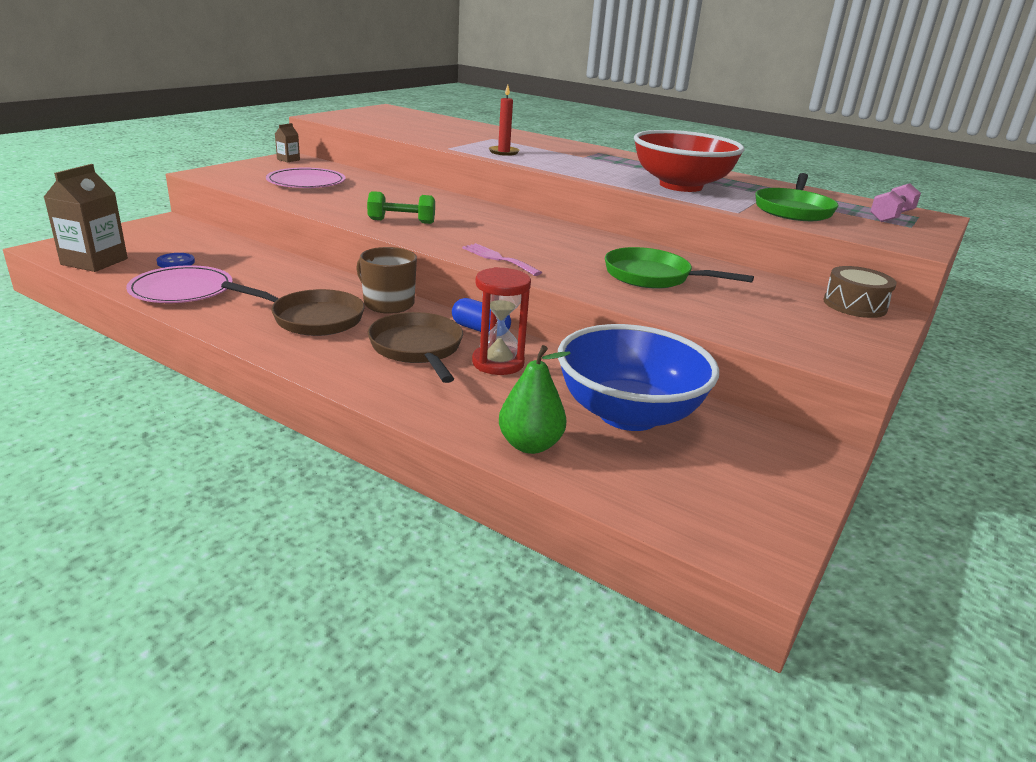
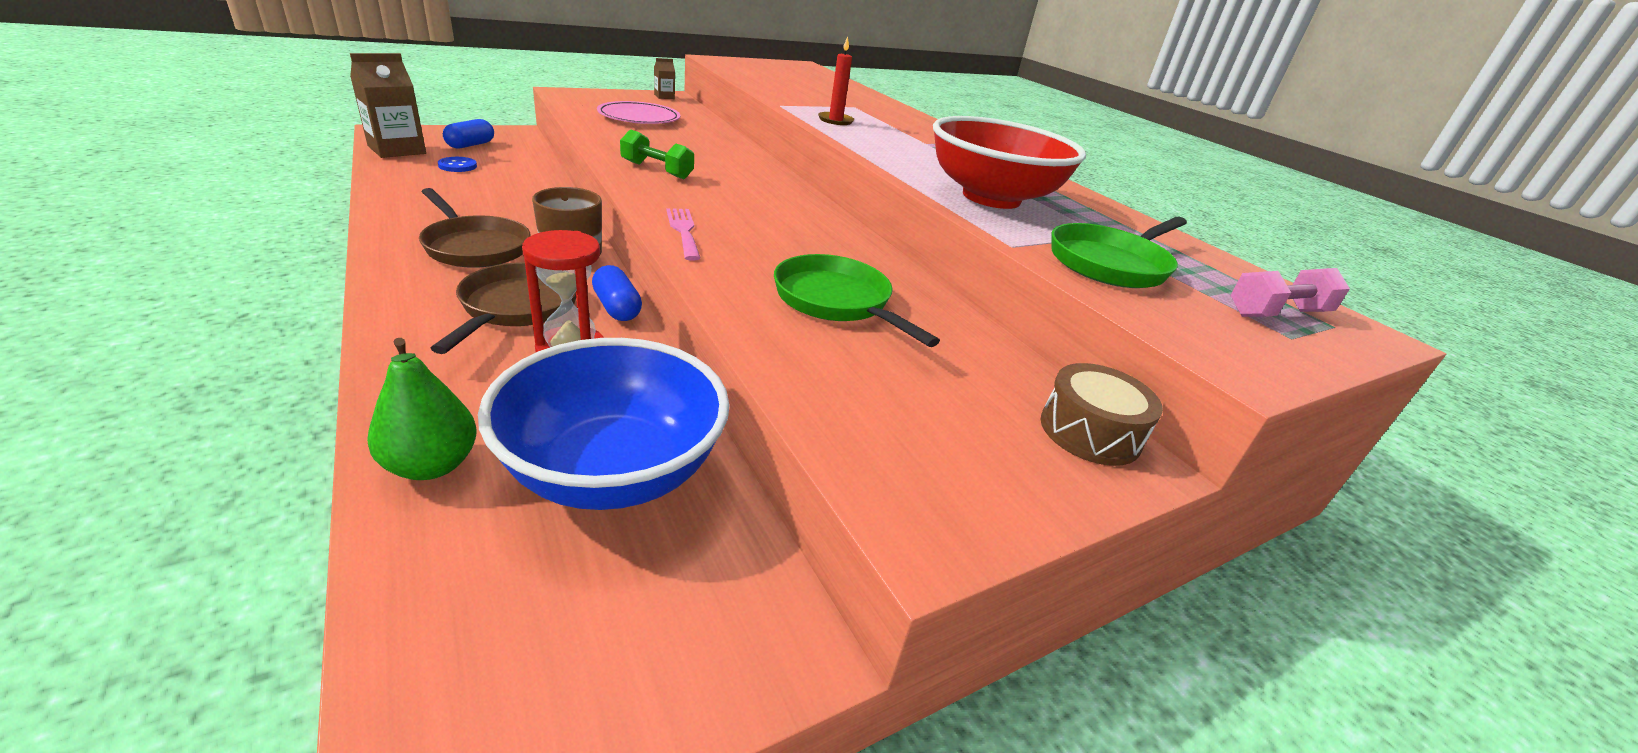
camera: 25 degrees right, 5 degrees up
(151, 242) = (471, 145): none -> blue capsule
(181, 289) = (417, 189): pink plate -> none

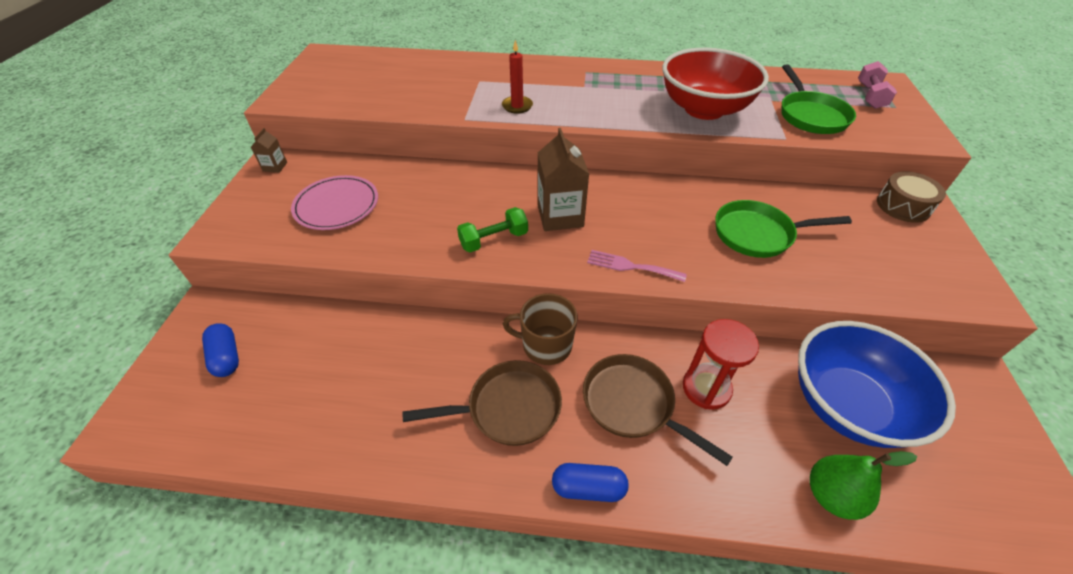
camera: 50 degrees left, 15 degrees up
(397, 150) = (199, 428): brown carton -> brown carton (560, 216)
(457, 166) = (289, 381): blue button -> none
(617, 308) = (650, 344): blue capsule -> blue capsule (588, 488)

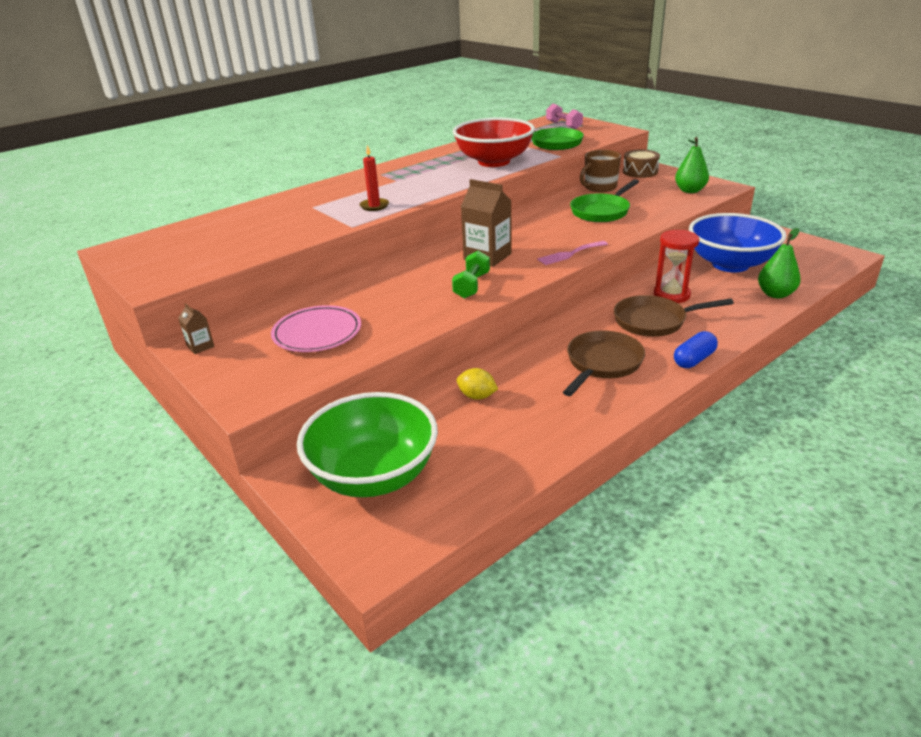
camera: 45 degrees left, 15 degrees down
(226, 357) = (374, 475): blue capsule -> green bowl
(379, 349) = (477, 396): none -> yellow lemon
(545, 345) = (569, 330): brown mug -> brown mug (599, 187)
(920, 273) = (690, 191): none -> green pear

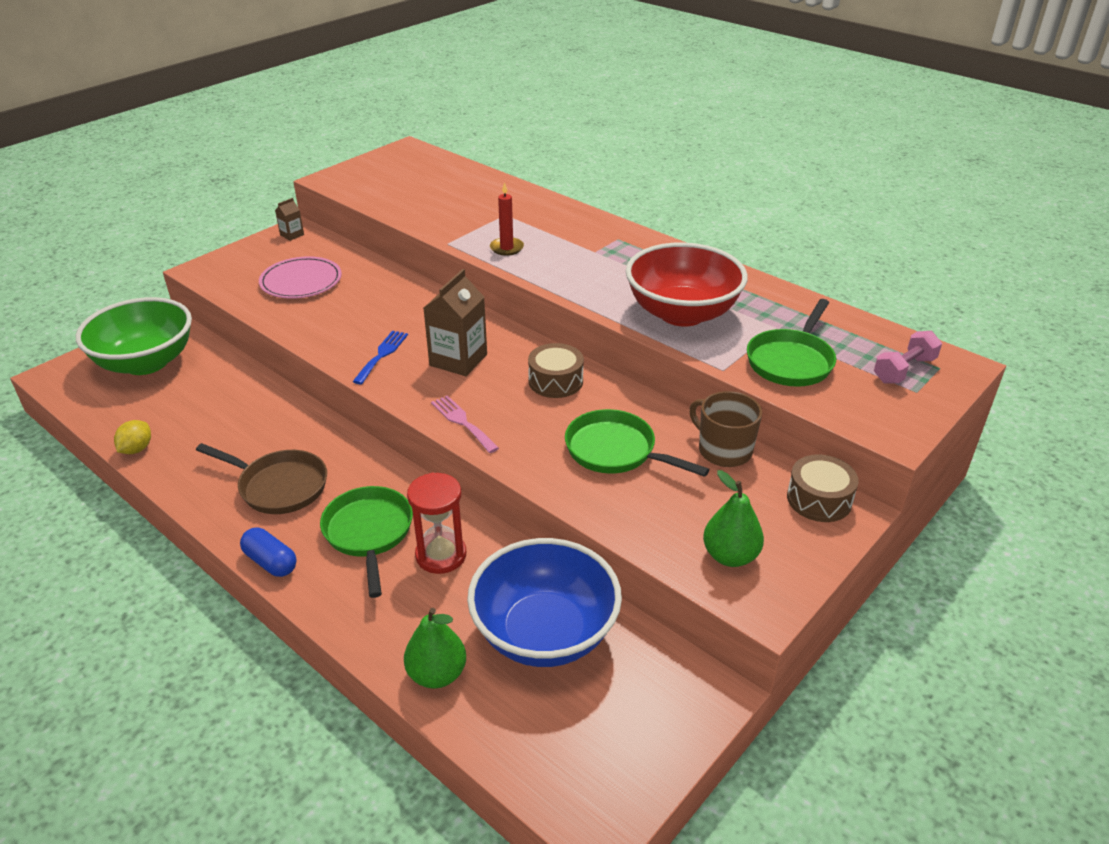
camera: 80 degrees right, 5 degrees up
(472, 286) = (382, 355): green dumbbell -> blue fork
(477, 396) = (240, 404): yellow lemon -> yellow lemon (137, 449)
(522, 225) = (555, 381): none -> brown drum
(654, 321) = (369, 533): brown pan -> green pan

